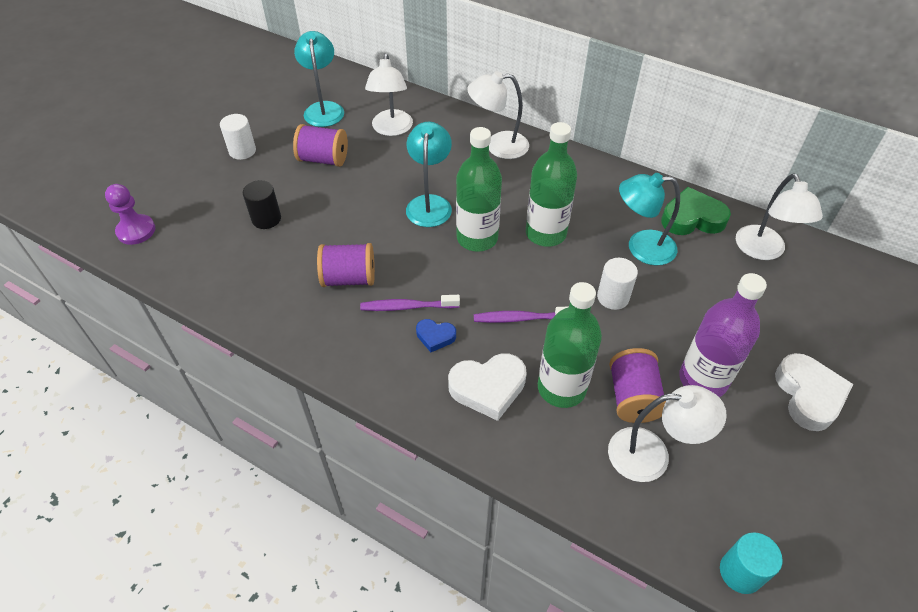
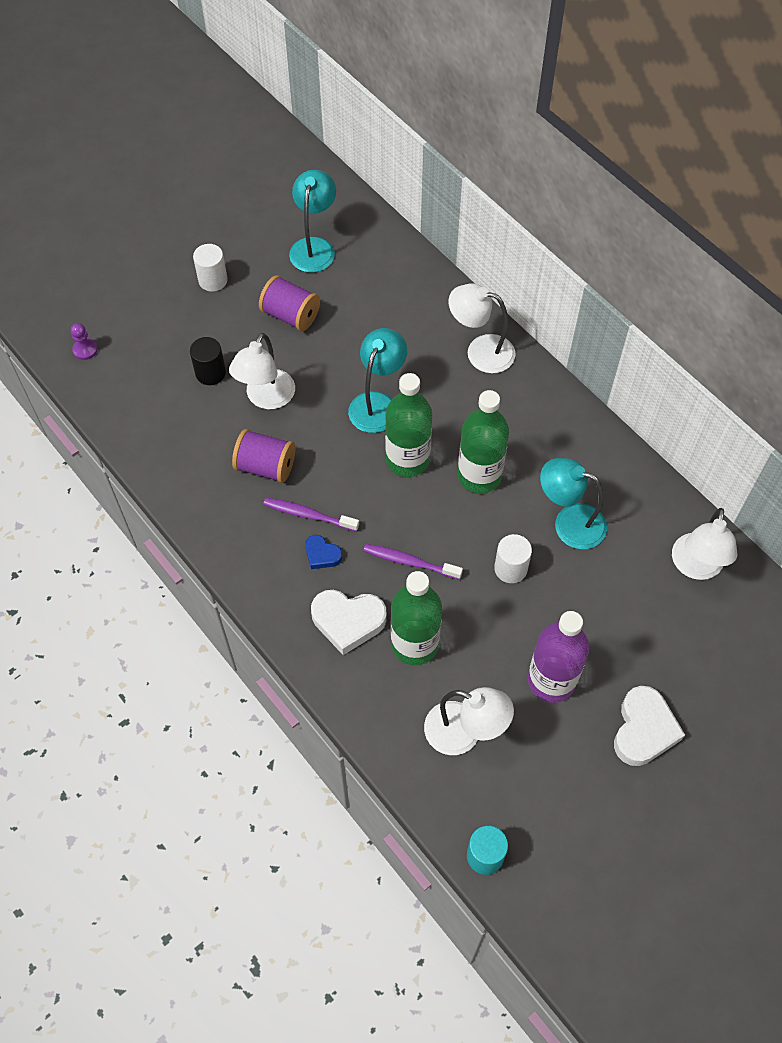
camera: 20 degrees right, 10 degrees up
(136, 231) = (85, 350): purple pawn -> purple pawn, size x0.65
(391, 129) = (376, 296): white lamp -> white lamp (266, 398)
(633, 398) = (475, 675): purple spool -> none
(692, 218) = (642, 505): green heart -> none

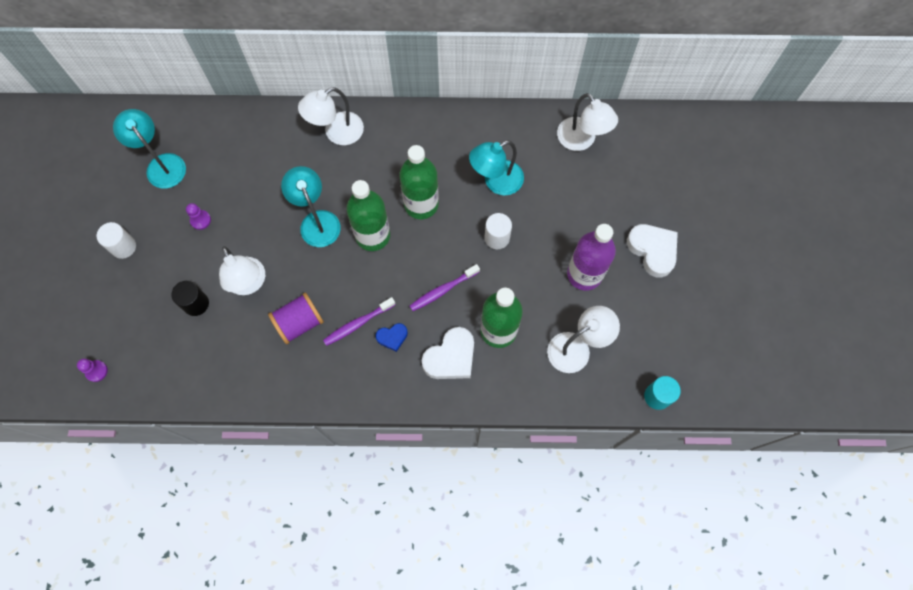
camera: 50 degrees left, 10 degrees up
(291, 315) = (200, 220): purple spool -> purple pawn

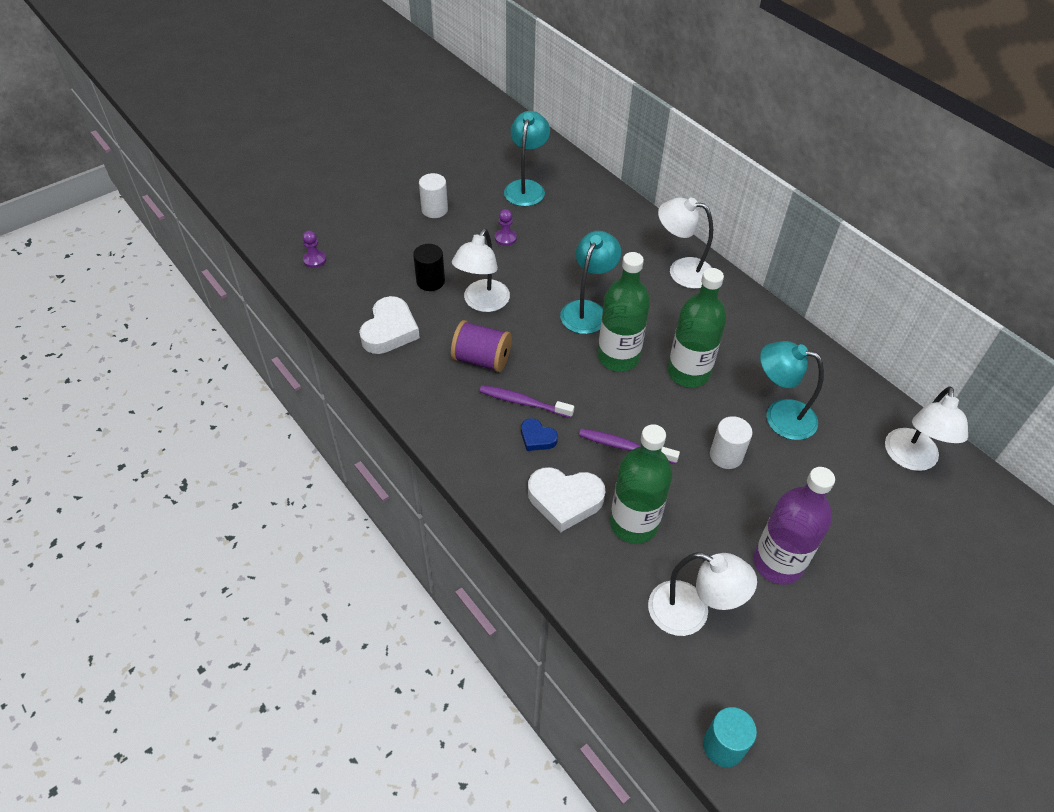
camera: 50 degrees right, 20 degrees down
(652, 250) = (881, 615): white heart -> white heart (390, 330)

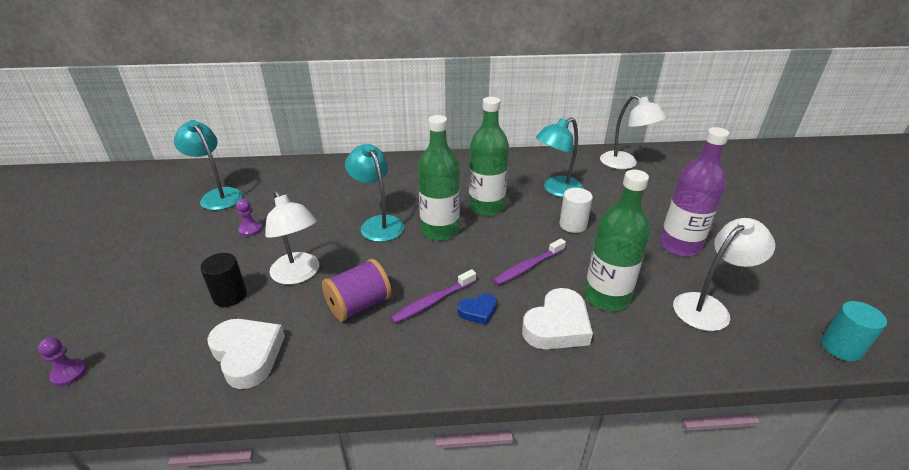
camera: 55 degrees left, 15 degrees down
(434, 210) = (155, 253): white cylinder -> none
(681, 271) = (395, 170): white lamp -> none

